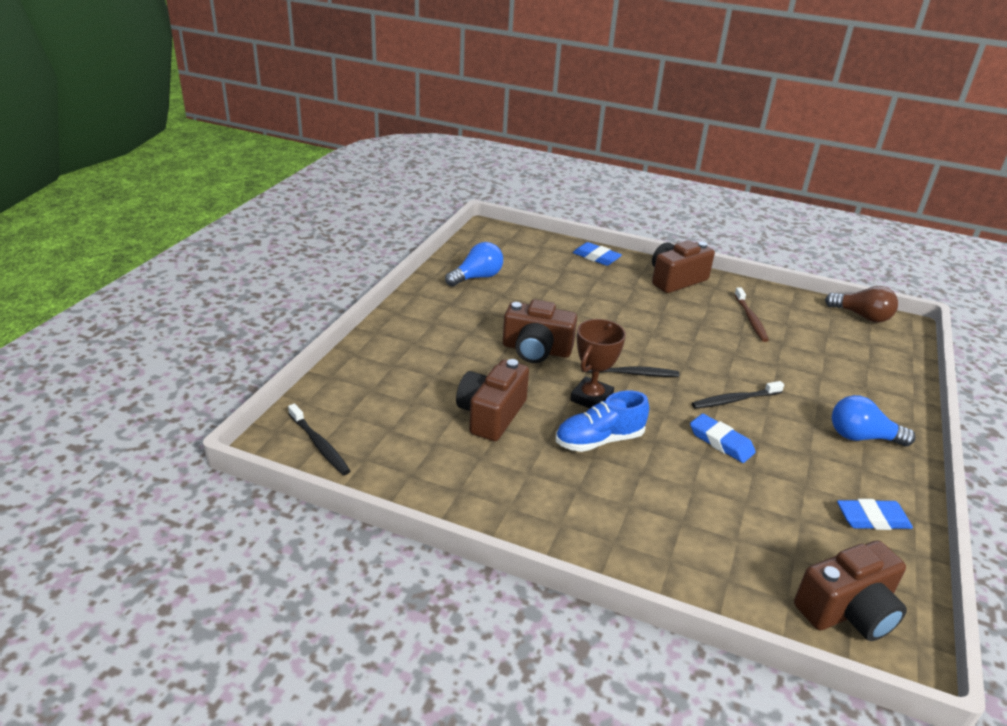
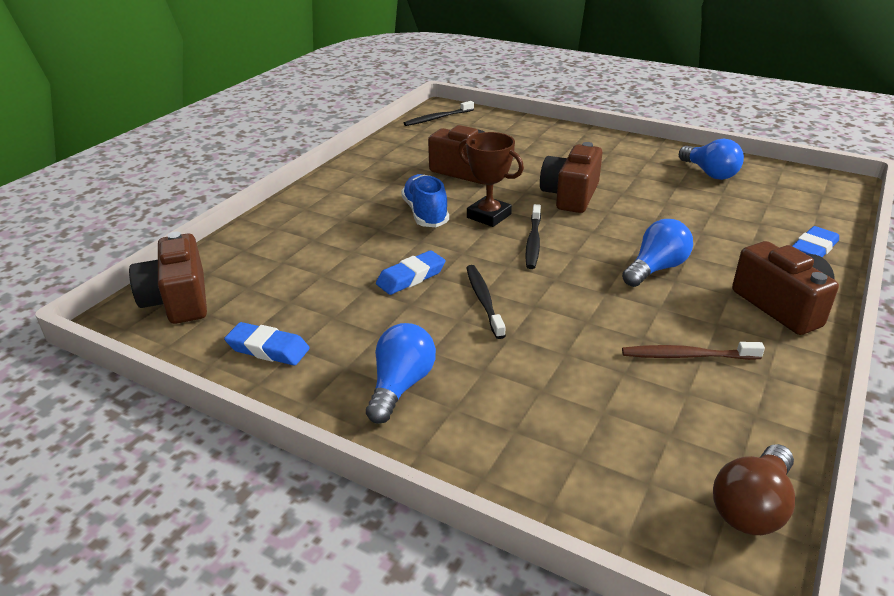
camera: 100 degrees right, 0 degrees up
(650, 319) = (656, 269): none -> blue light bulb
(872, 519) = (268, 349): blue eraser -> blue eraser turned 75 degrees counterclockwise

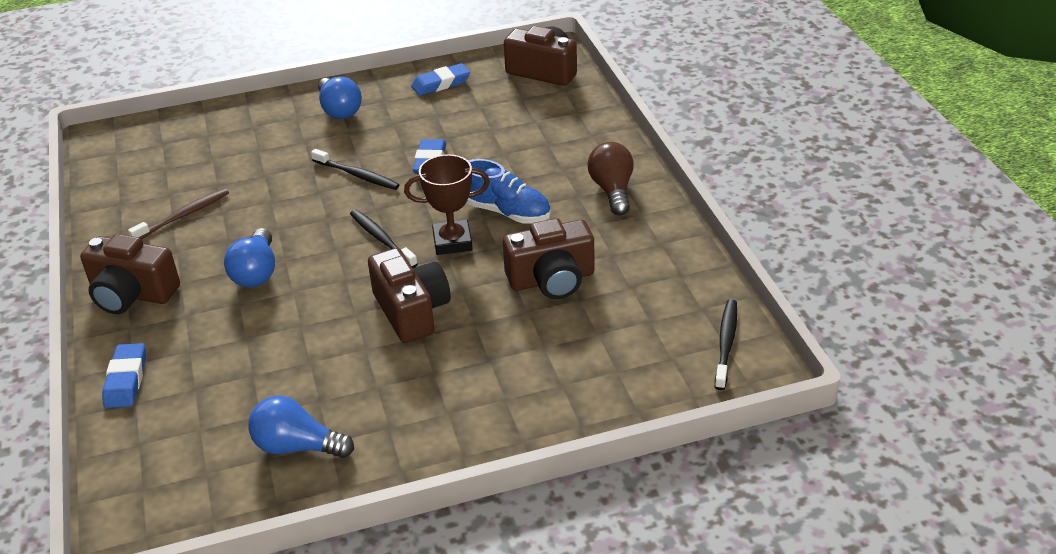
camera: 135 degrees right, 5 degrees up
(752, 506) = (103, 161): brown light bulb -> brown light bulb (612, 190)

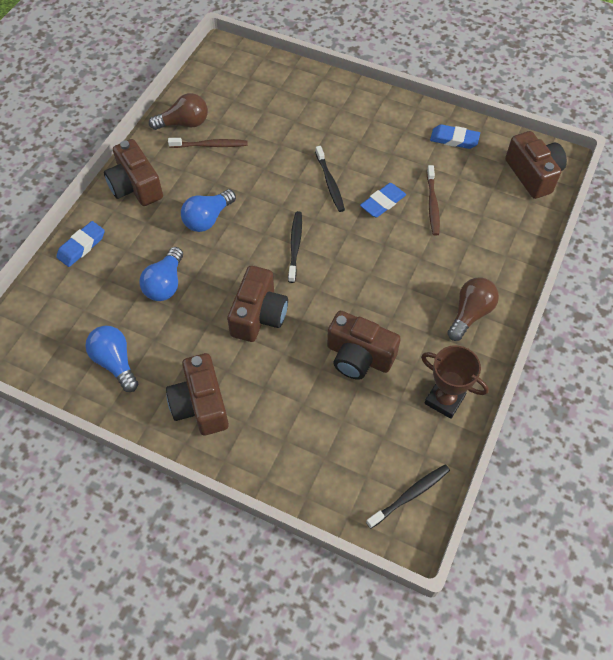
camera: 40 degrees right, 20 degrees up
(128, 215) = (184, 123): none -> brown light bulb
(339, 110) = (370, 119): blue light bulb -> blue light bulb (165, 284)
(440, 416) = (200, 404): none -> brown camera
(452, 242) = (332, 279): brown trophy -> brown trophy (444, 399)
(479, 137) = (432, 204): none -> brown toothbrush
(507, 212) = (387, 280): blue shoe -> none

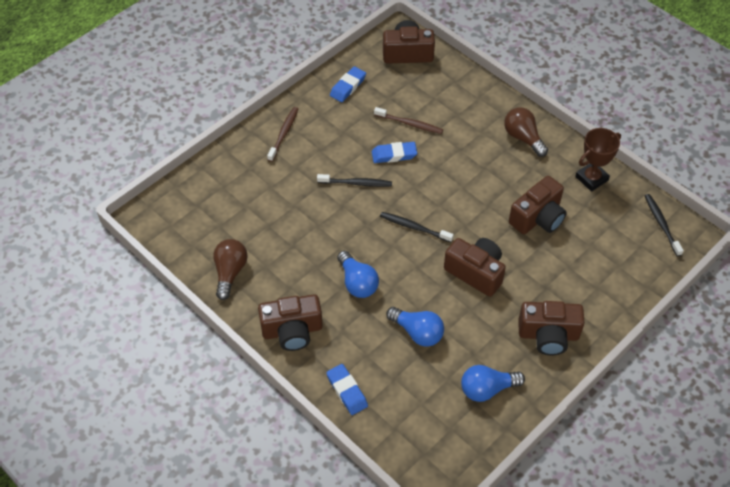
camera: 70 degrees left, 5 degrees down
(210, 145) = (269, 258): brown toothbrush -> brown toothbrush (284, 133)
(383, 203) = (394, 155): blue eraser -> blue eraser turned 75 degrees counterclockwise

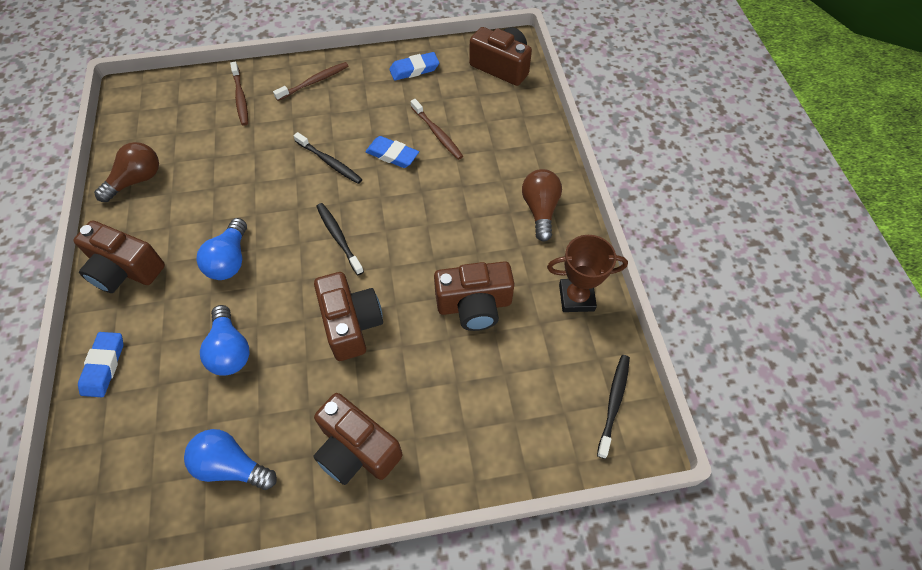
camera: 35 degrees right, 5 degrees up
(241, 174) = (240, 98): none -> brown toothbrush

